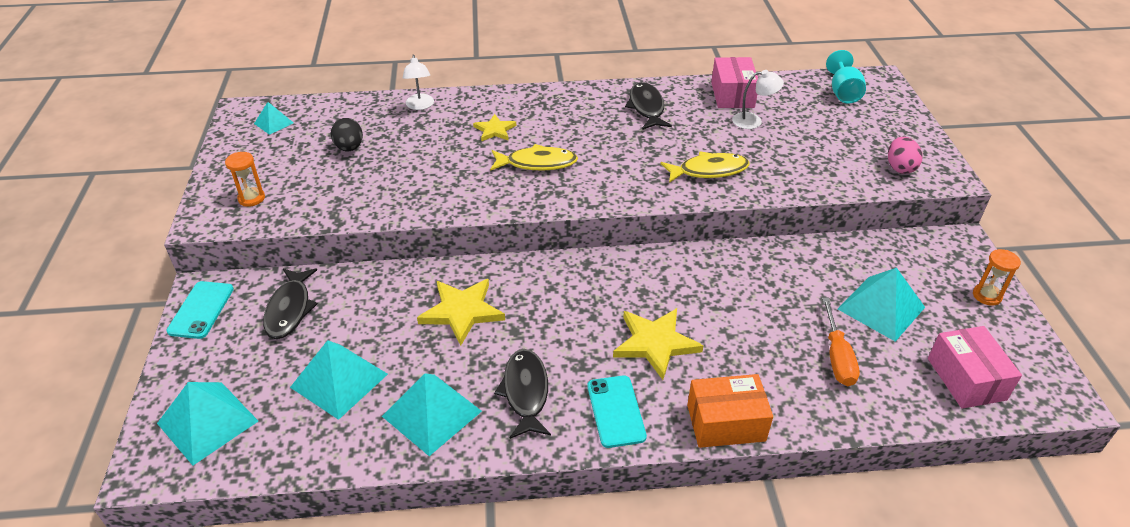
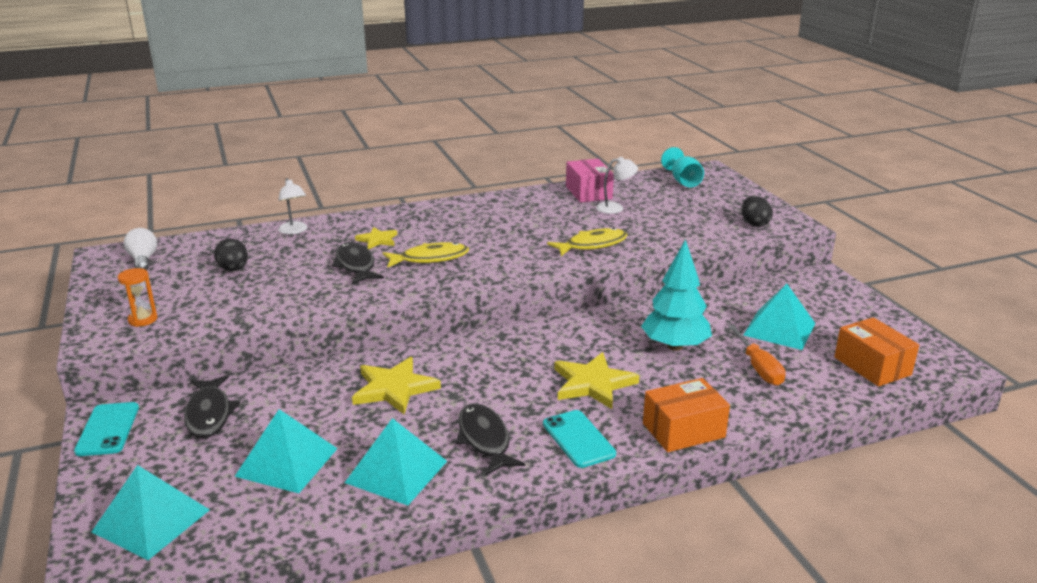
camera: 15 degrees left, 15 degrees down
(273, 123) = (143, 260): turquoise pyramid -> white light bulb
(646, 107) = (515, 209): black fish -> black fish (356, 265)
(758, 310) = (675, 346): none -> turquoise tree
(900, 167) = (754, 224): pink egg -> black egg
(966, 379) = (872, 366): pink box -> orange box
(987, 296) = (861, 308): orange hourglass -> none

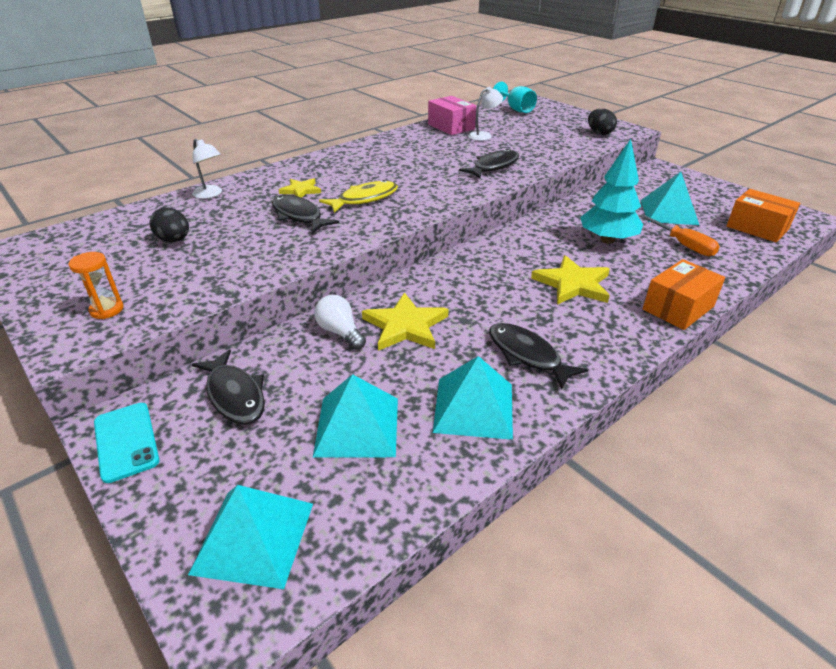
camera: 20 degrees left, 10 degrees up
(143, 260) = (62, 248): white light bulb -> white light bulb (340, 332)
(578, 439) = (604, 335): turquoise phone -> none
(592, 245) = (493, 166): yellow fish -> black fish

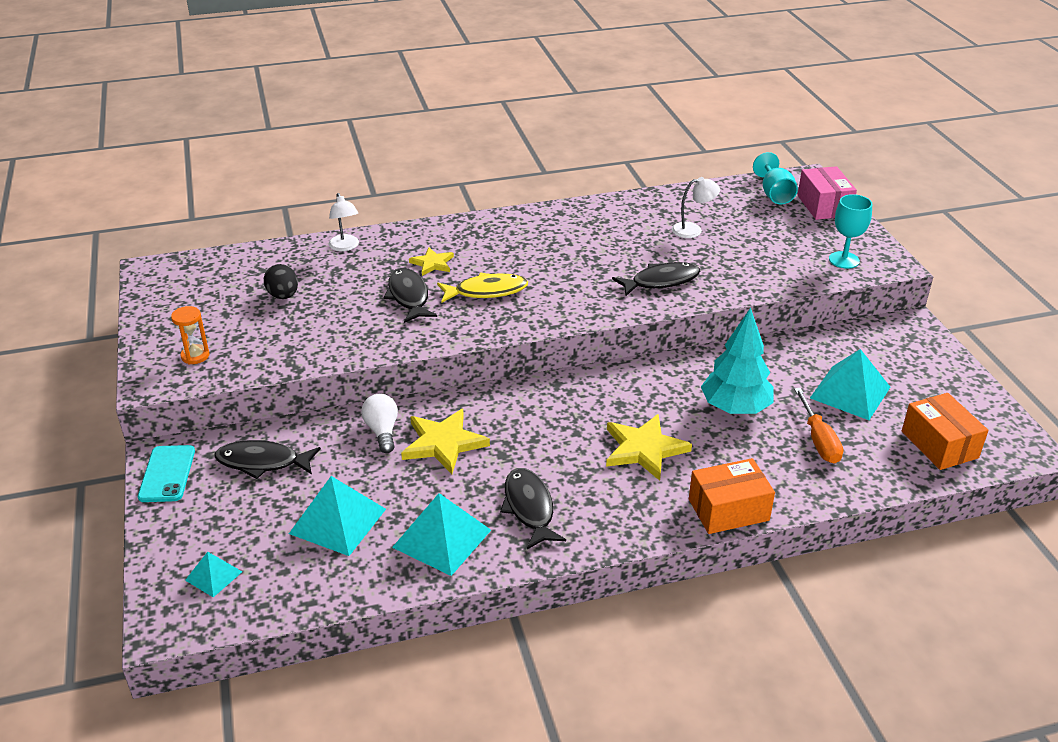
camera: 25 degrees right, 0 degrees up
(235, 395) = (262, 462): black fish -> black fish turned 105 degrees clockwise
(253, 537) = (213, 575): turquoise pyramid -> turquoise pyramid, size x0.54
(451, 127) = (666, 206): pink box -> pink box (823, 205)
(599, 133) = (844, 260): black egg -> turquoise goblet

